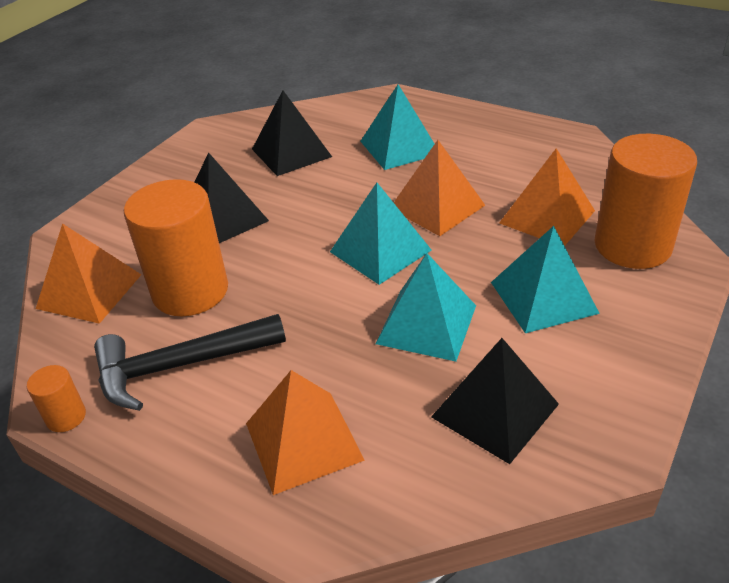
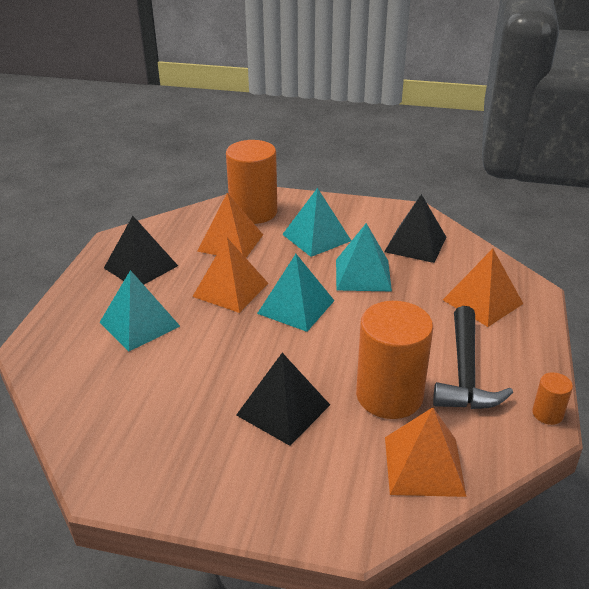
camera: 110 degrees left, 5 degrees down
(180, 366) = (465, 372): black hammer -> black hammer turned 45 degrees clockwise
(291, 152) = (155, 395): black pyramid -> black pyramid (140, 267)

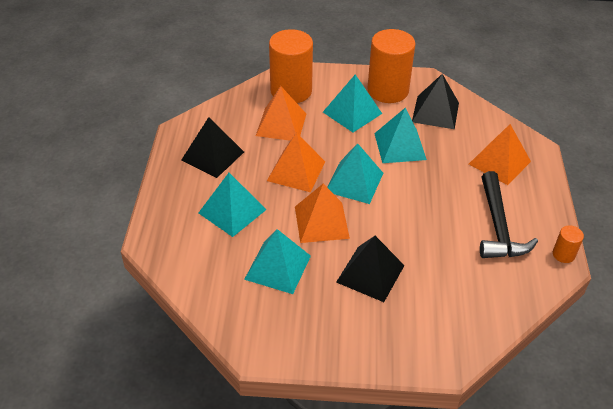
camera: 10 degrees left, 10 degrees up
(169, 390) = (278, 267): none -> turquoise pyramid
(389, 395) = (446, 253): orange cylinder -> orange cylinder (388, 90)
(424, 465) = (484, 306): orange pyramid -> orange pyramid (321, 222)

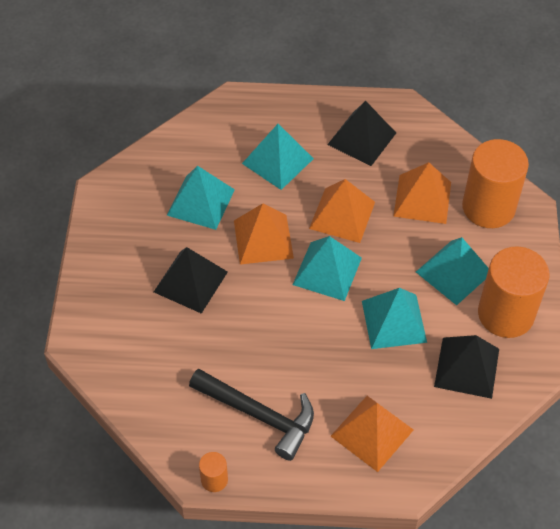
camera: 90 degrees right, 10 degrees up
(498, 226) = (259, 415): black hammer -> black hammer turned 150 degrees counterclockwise

